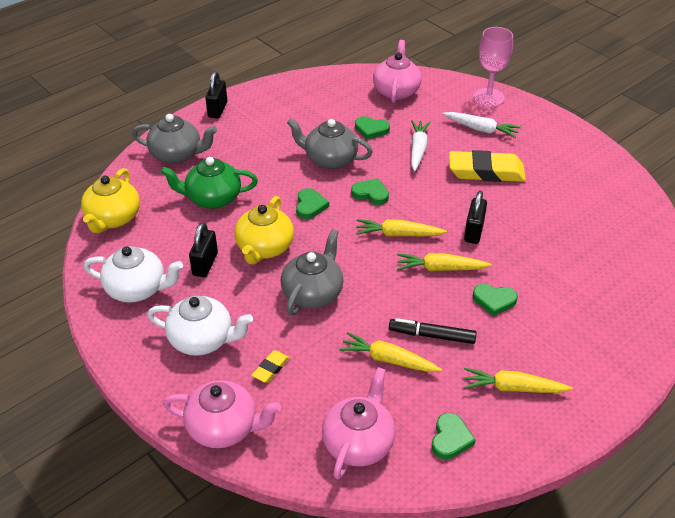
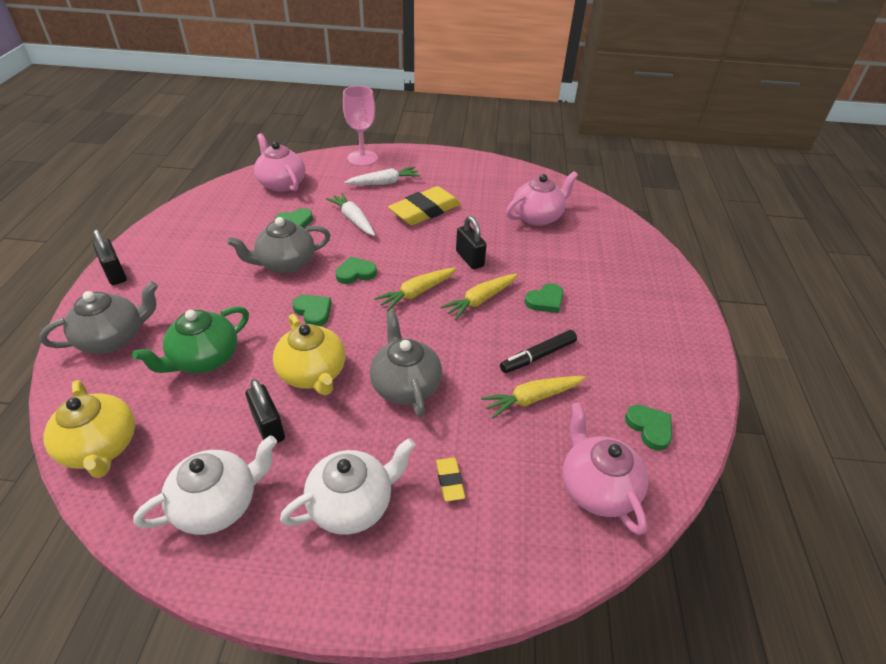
camera: 45 degrees left, 0 degrees up
(224, 428) = (476, 576): pink teapot -> pink teapot (538, 217)
(513, 388) = (636, 357): yellow carrot -> none

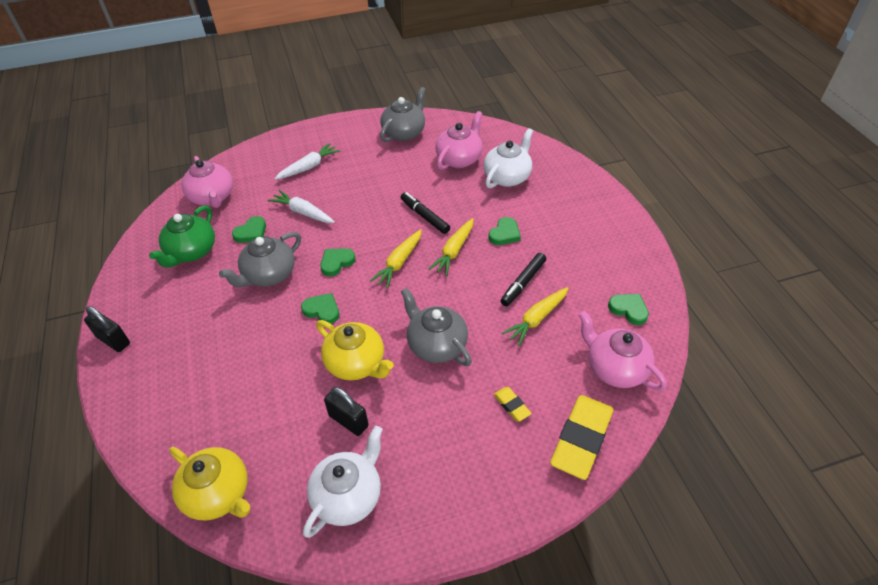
camera: 20 degrees left, 5 degrees up
(113, 338) = (158, 399): grey teapot -> grey teapot (404, 133)
(204, 359) = (255, 386): green teapot -> green teapot (191, 252)
(281, 183) = (212, 197): pink teapot -> pink teapot turned 150 degrees counterclockwise
(352, 504) = (451, 452): white teapot -> white teapot (507, 177)
(362, 158) = (273, 148): pink goblet -> none
(425, 211) = (361, 184): yellow eraser -> yellow eraser (581, 439)
(469, 259) = (425, 217): black padlock -> black marker

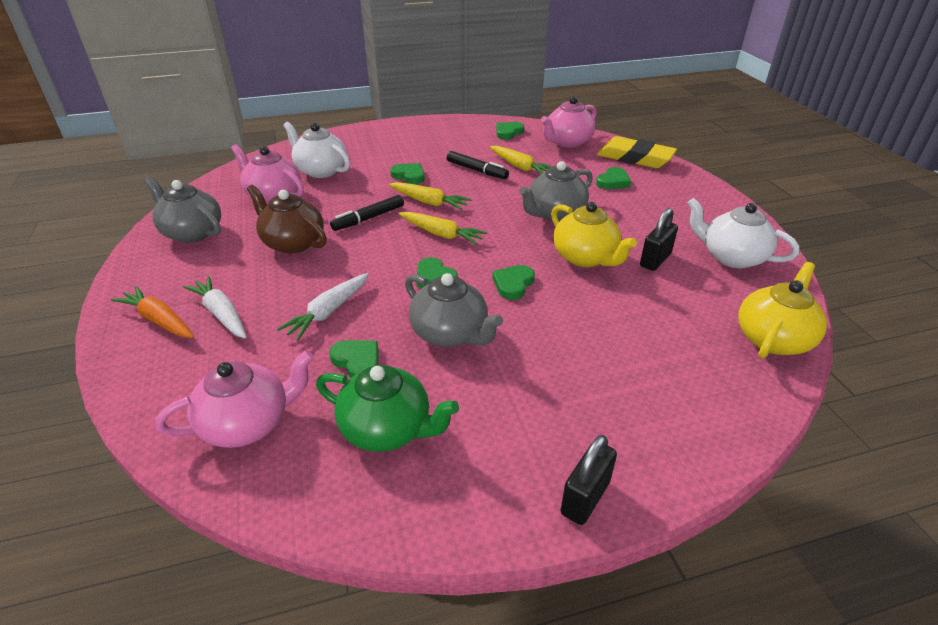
camera: 90 degrees left, 10 degrees down
(306, 145) = (159, 320): none -> orange carrot
(356, 363) = (585, 257): yellow teapot -> yellow teapot turned 105 degrees clockwise
(389, 181) = (292, 243): none -> brown teapot
(511, 405) = (613, 181): yellow eraser -> green heart

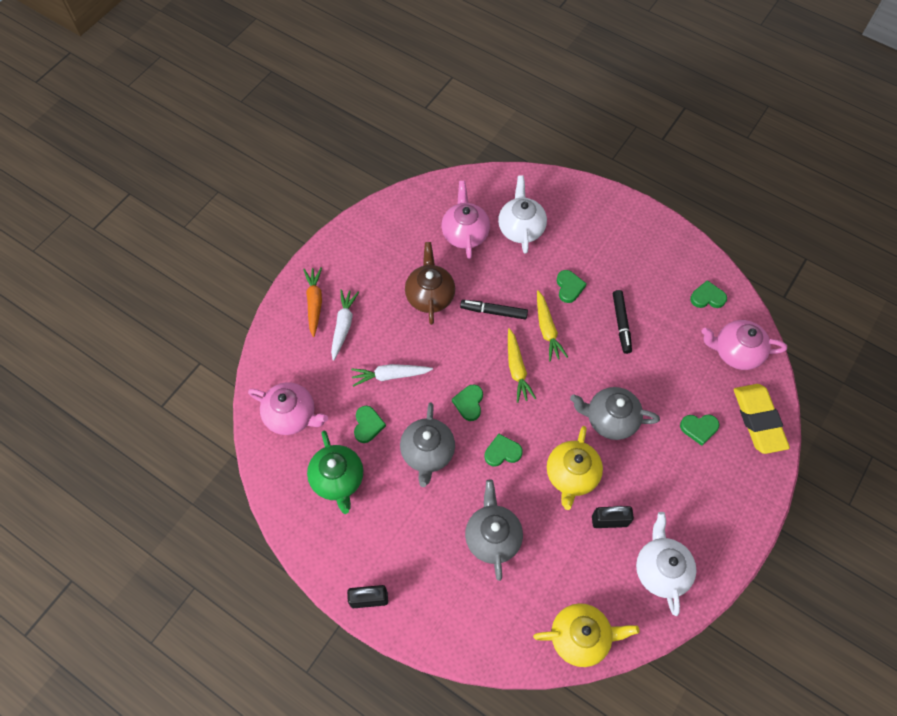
camera: 50 degrees right, 25 degrees up
(192, 232) = (389, 233): grey teapot -> grey teapot (492, 536)
(520, 167) = (656, 348): yellow carrot -> none

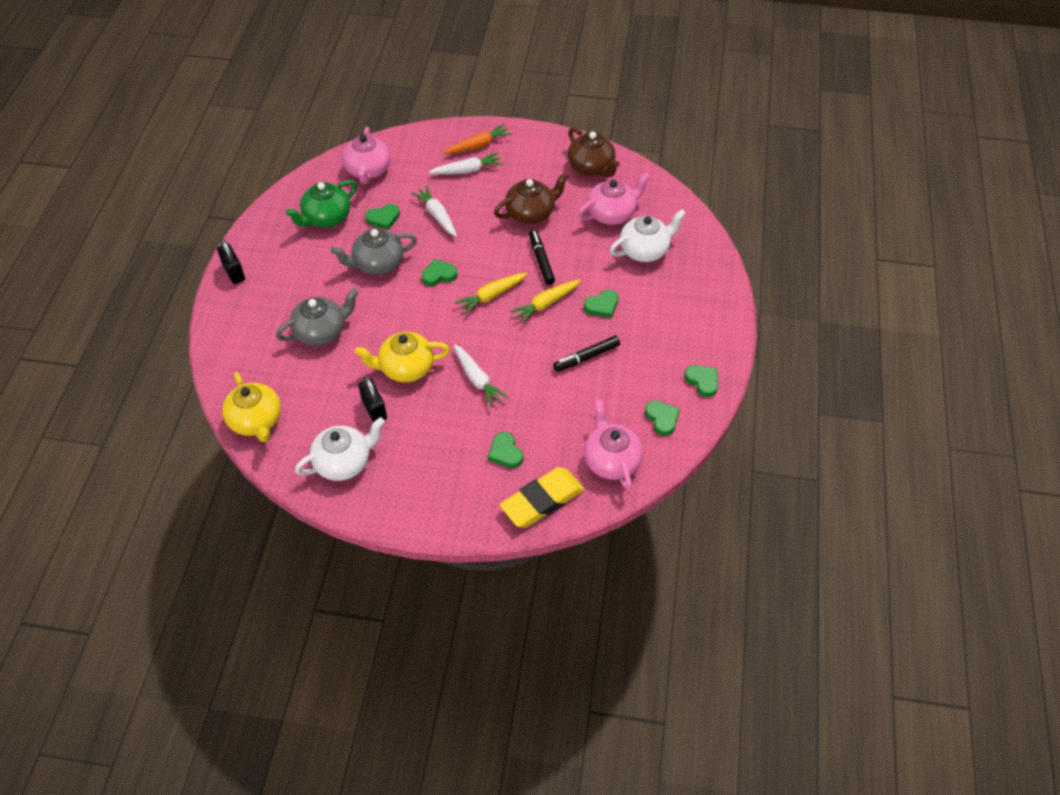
camera: 65 degrees right, 10 degrees down
(398, 223) = (591, 167): none -> brown teapot
(502, 452) = (403, 312): green heart -> green heart (702, 381)
(610, 419) = (477, 379): grey teapot -> white carrot

